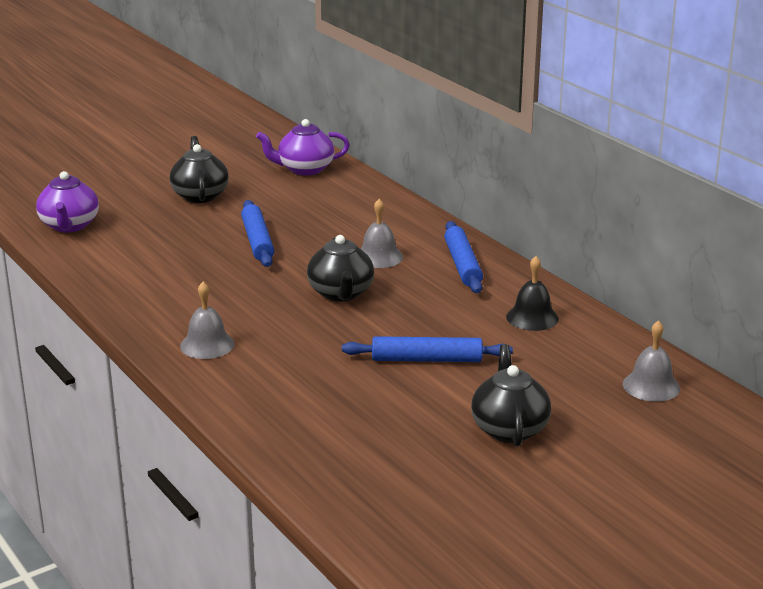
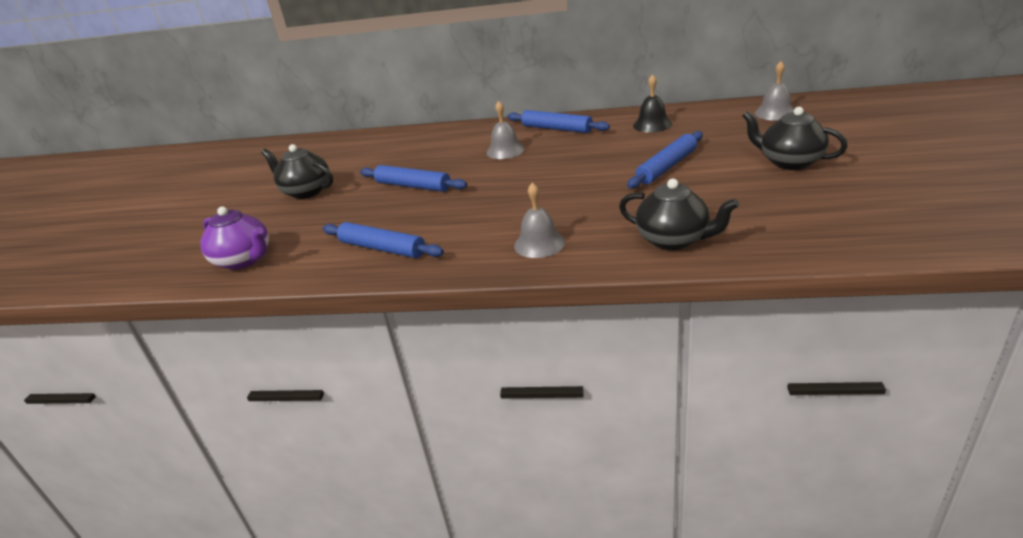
camera: 45 degrees left, 5 degrees up
(137, 276) = (382, 248): none -> blue rolling pin
(304, 169) = (344, 147): purple teapot -> none
(341, 293) = (536, 174): black teapot -> black teapot (674, 240)

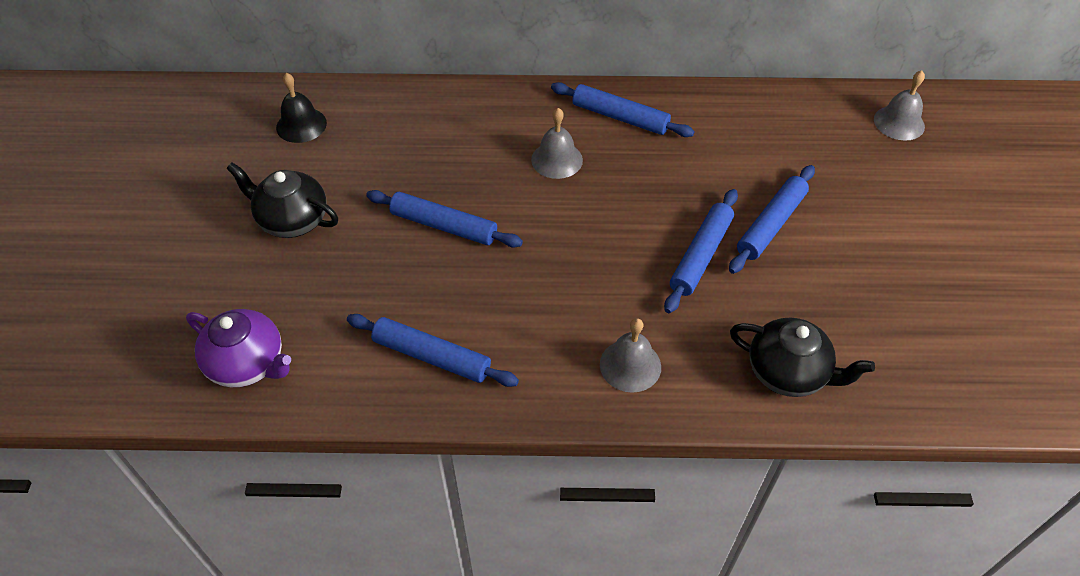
camera: 10 degrees left, 20 degrees up
(607, 185) = (701, 256): none -> blue rolling pin
(652, 124) = (746, 126): black bell -> black bell (301, 125)
(789, 162) = (916, 233): black teapot -> none

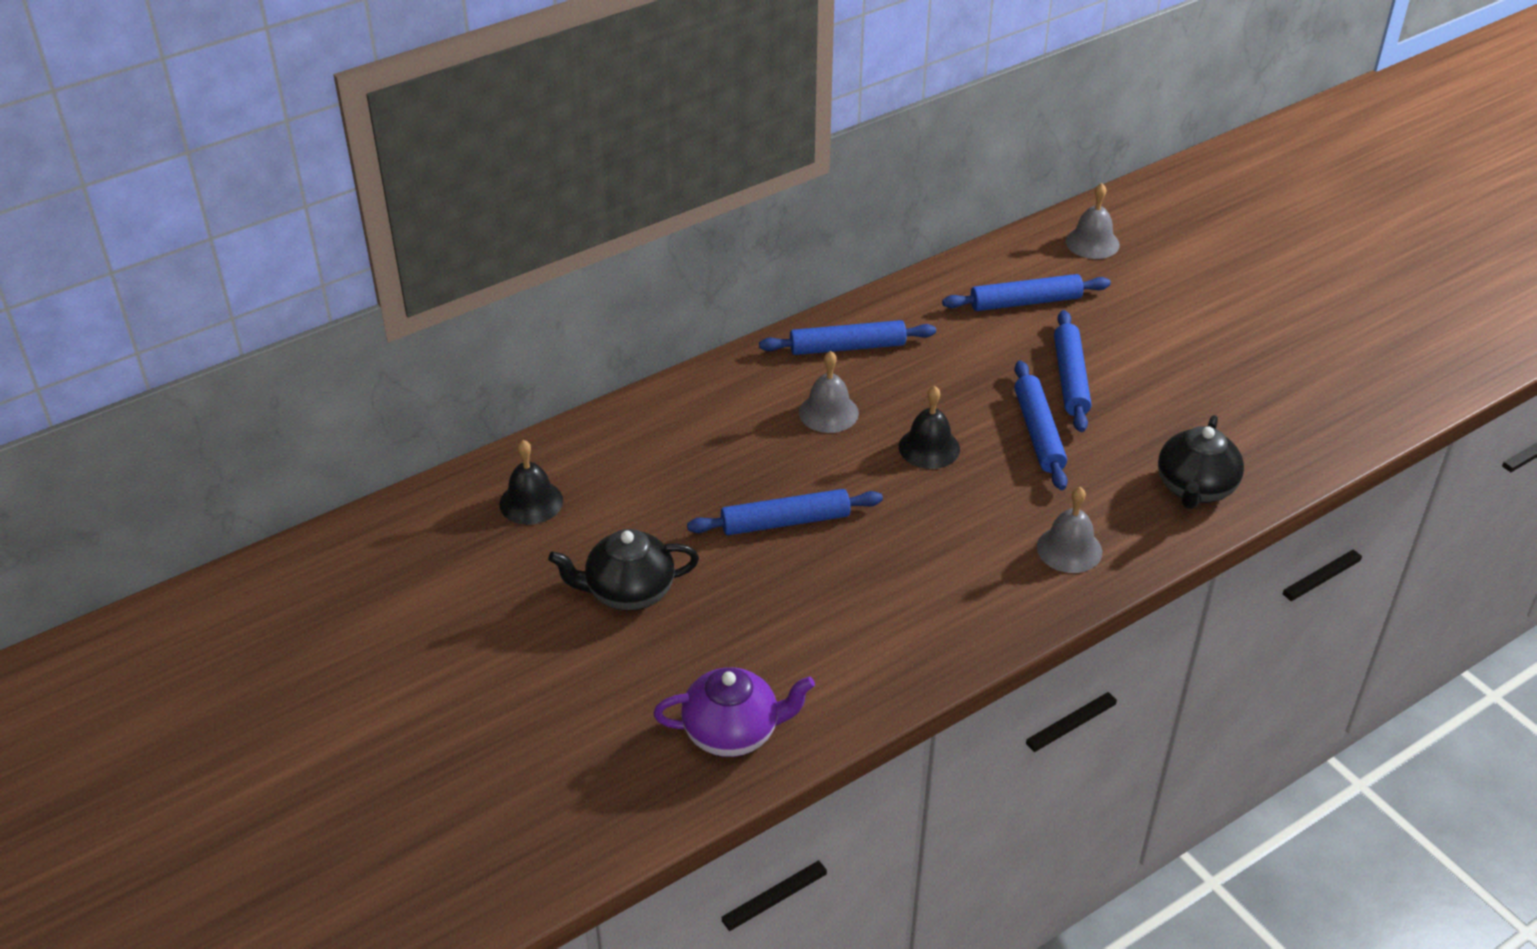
camera: 35 degrees left, 10 degrees down
(432, 356) = (895, 633): blue rolling pin -> blue rolling pin (1025, 302)
(603, 224) = (929, 447): none -> black bell
(788, 373) = (1195, 489): black teapot -> black teapot turned 120 degrees clockwise

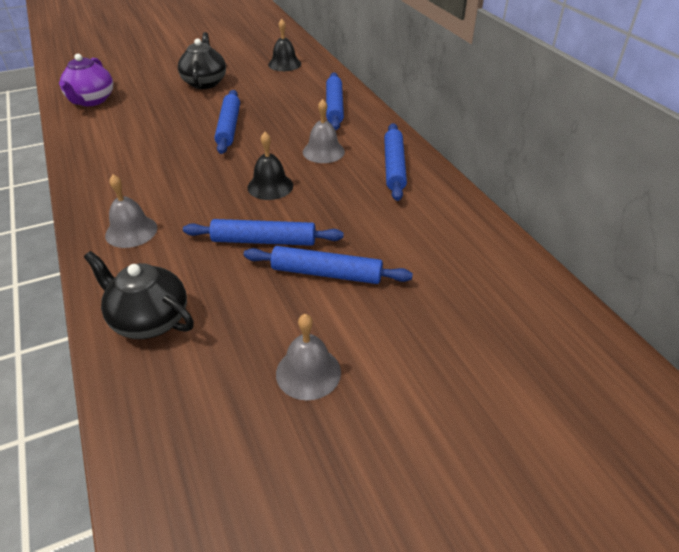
camera: 100 degrees right, 0 degrees up
(1025, 302) = (445, 267): blue rolling pin -> blue rolling pin (334, 107)
(1092, 243) = (553, 339): grey bell -> grey bell (308, 372)

